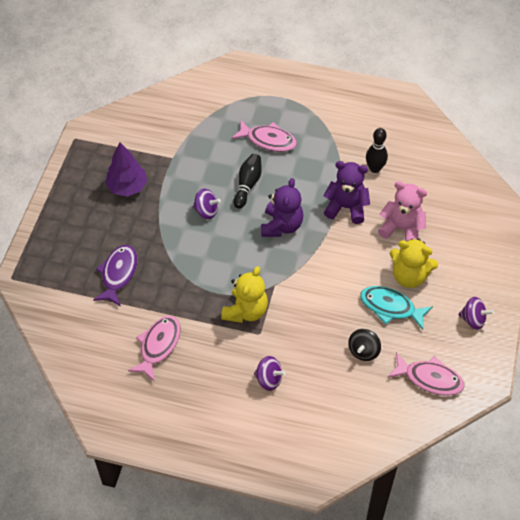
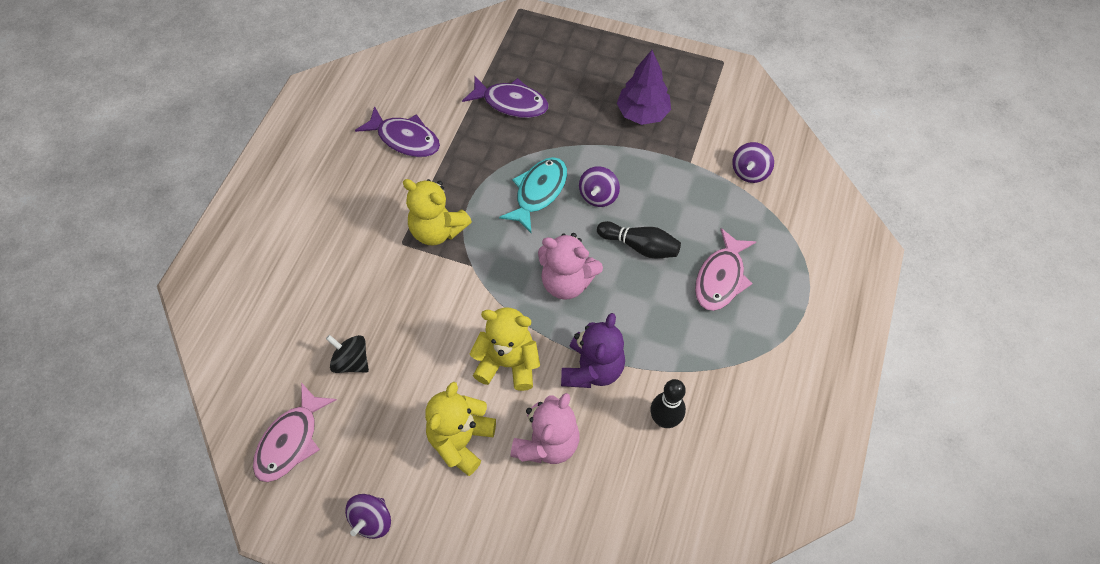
camera: 95 degrees right, 5 degrees up
(158, 346) = (405, 139): pink fish -> purple fish
(269, 379) = (335, 248): purple spinning top -> purple spinning top (749, 172)
(281, 226) = (566, 282): purple teddy bear -> pink teddy bear
(349, 255) = (508, 363): none -> yellow teddy bear
(390, 307) = (413, 406): turquoise fish -> turquoise fish (538, 192)

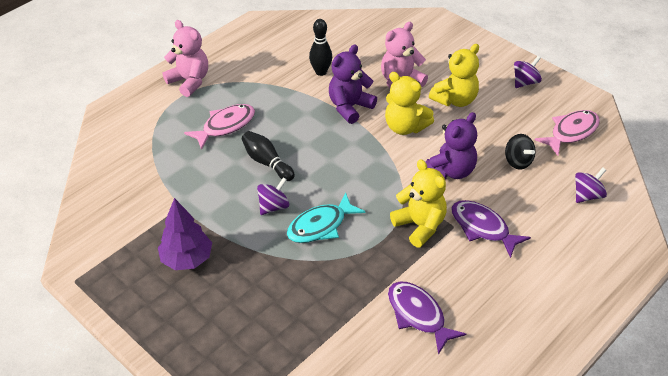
camera: 155 degrees left, 15 degrees down
(428, 315) = (451, 171): none -> purple teddy bear
(511, 103) = (299, 314): purple fish -> purple fish (482, 228)
(566, 282) = (336, 158): pink teddy bear -> pink teddy bear (189, 81)
(749, 172) = (142, 183): purple spinning top -> purple spinning top (587, 195)

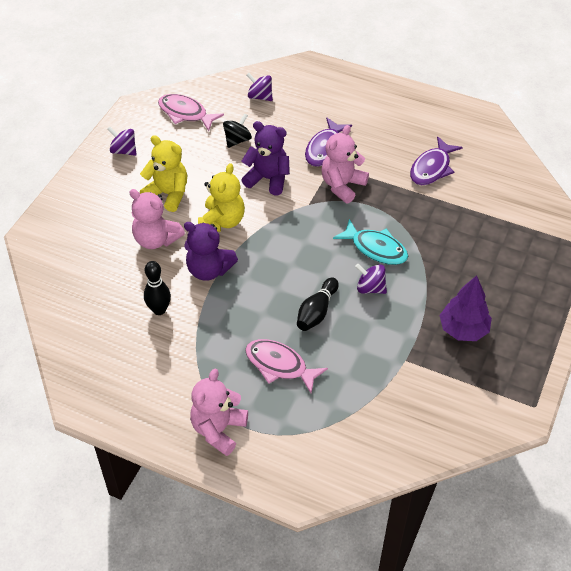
camera: 110 degrees left, 5 degrees up
(420, 226) = (342, 185): yellow teddy bear -> pink teddy bear

